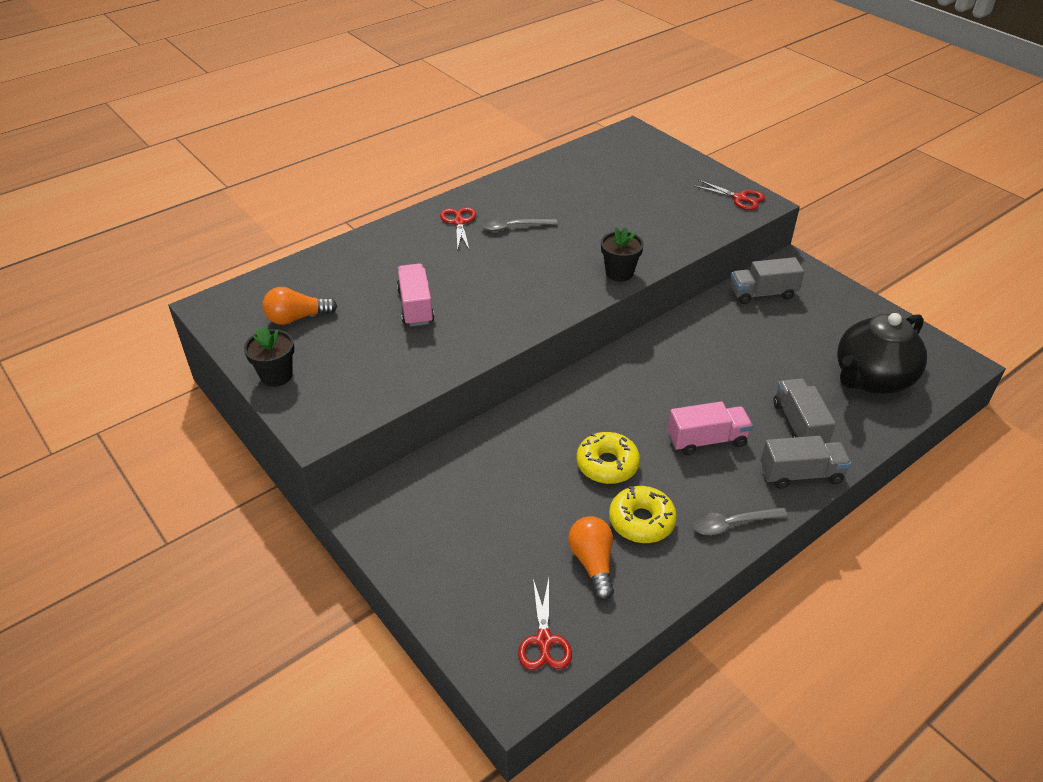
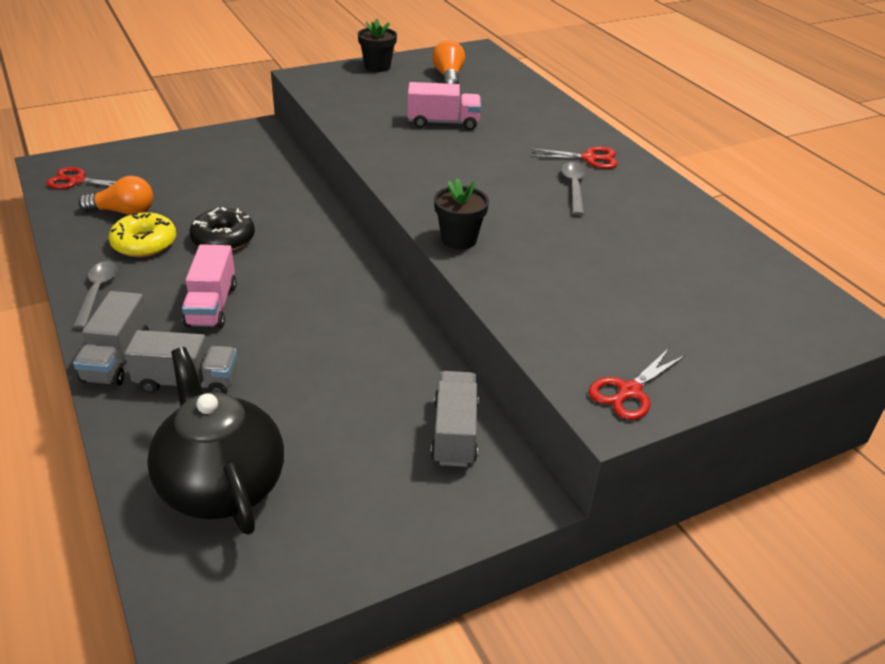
camera: 100 degrees right, 5 degrees down
(607, 464) = (223, 239): yellow donut -> black donut

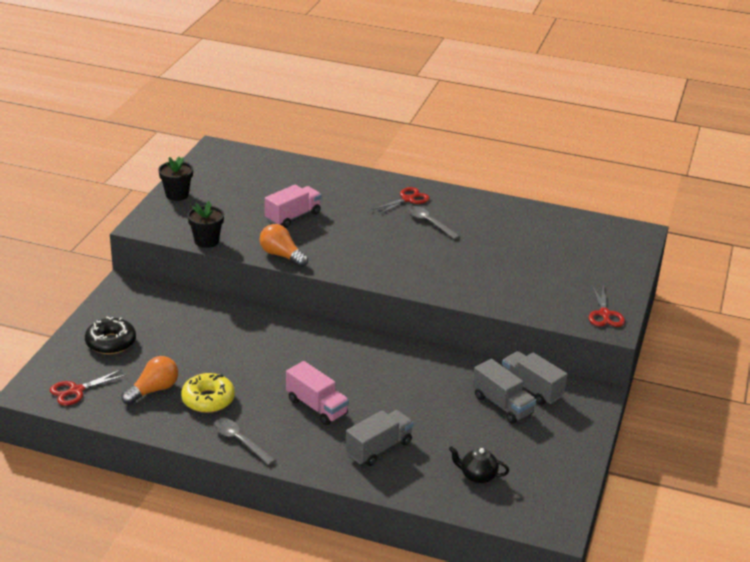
camera: 45 degrees left, 5 degrees down
(117, 358) = (321, 462): grey truck -> grey truck (502, 405)
(221, 485) = (477, 476): black teapot -> black teapot, size x0.46
(223, 239) = (249, 368): black donut -> black donut (111, 343)
(448, 77) = (236, 180): orange light bulb -> orange light bulb (281, 255)
(459, 239) = (425, 285): black flower pot -> black flower pot (206, 241)

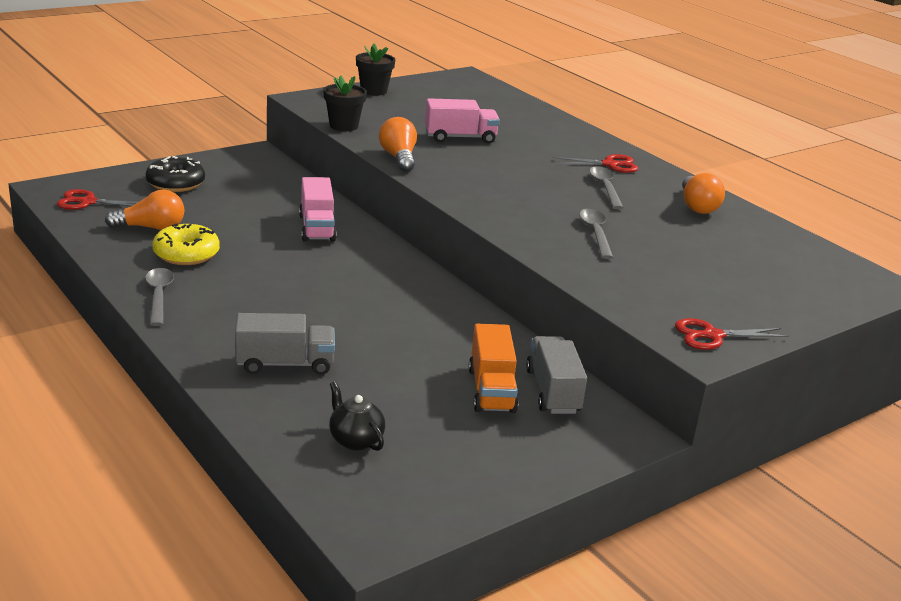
camera: 35 degrees right, 5 degrees down
(317, 407) = (280, 303): pink truck -> pink truck (317, 228)
(468, 265) = (595, 233): none -> grey spoon
(493, 214) = (697, 206): none -> orange light bulb
(502, 405) = (491, 390): grey truck -> orange truck
(604, 314) = (712, 336): red scissors -> red scissors turned 45 degrees clockwise

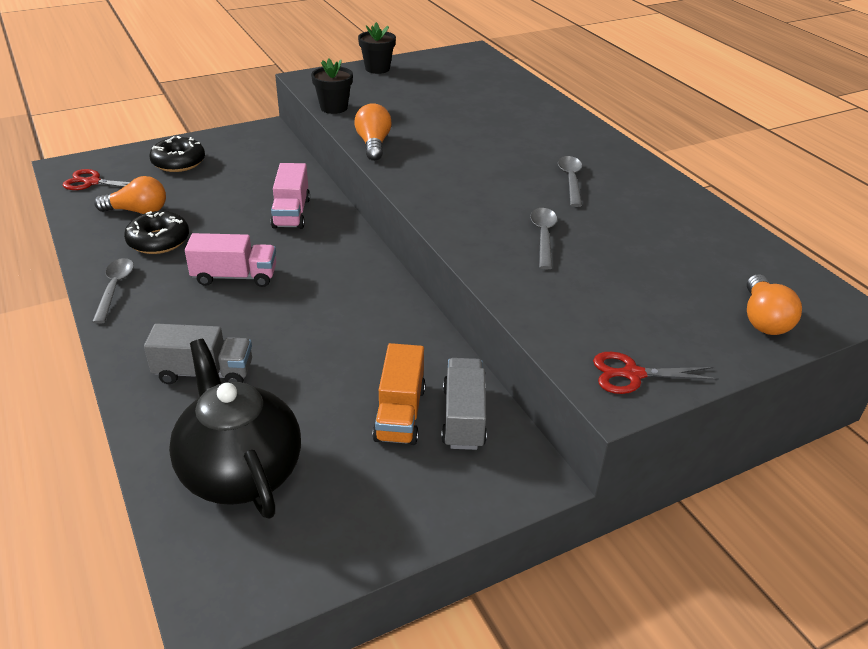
camera: 10 degrees right, 10 degrees up
(186, 254) = (158, 241): yellow donut -> black donut
(355, 440) = (240, 471): black teapot -> black teapot, size x2.19
(460, 137) = (442, 121): pink truck -> pink truck (235, 276)
(609, 164) = (584, 152): red scissors -> none
(697, 206) = (662, 204): orange light bulb -> orange light bulb (763, 319)

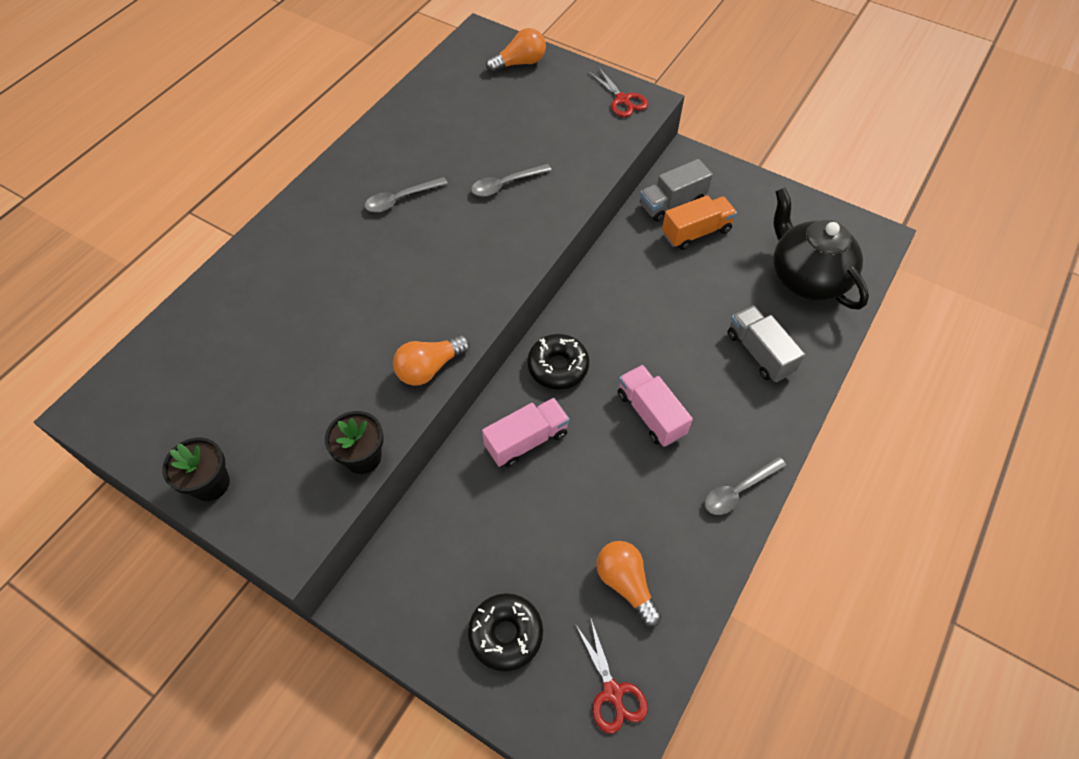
camera: 120 degrees left, 20 degrees up
(158, 241) = (654, 517): black donut -> black donut (558, 366)
(240, 471) = (806, 278): black teapot -> black teapot turned 120 degrees clockwise

